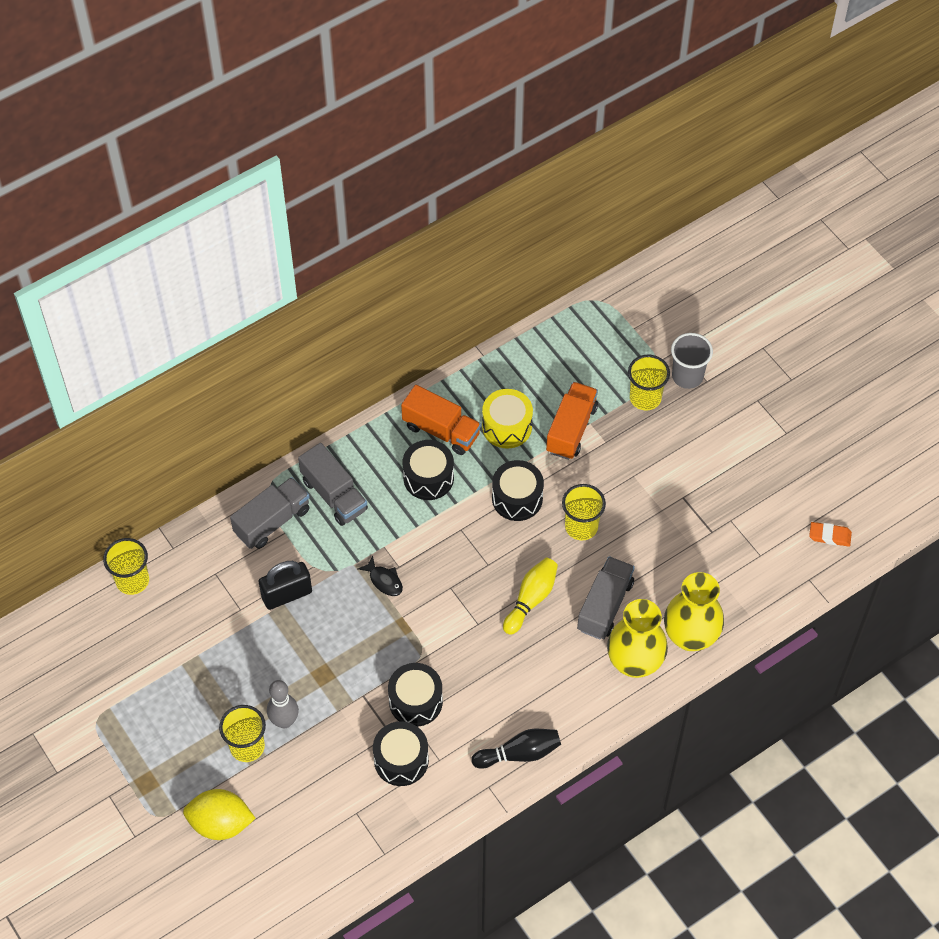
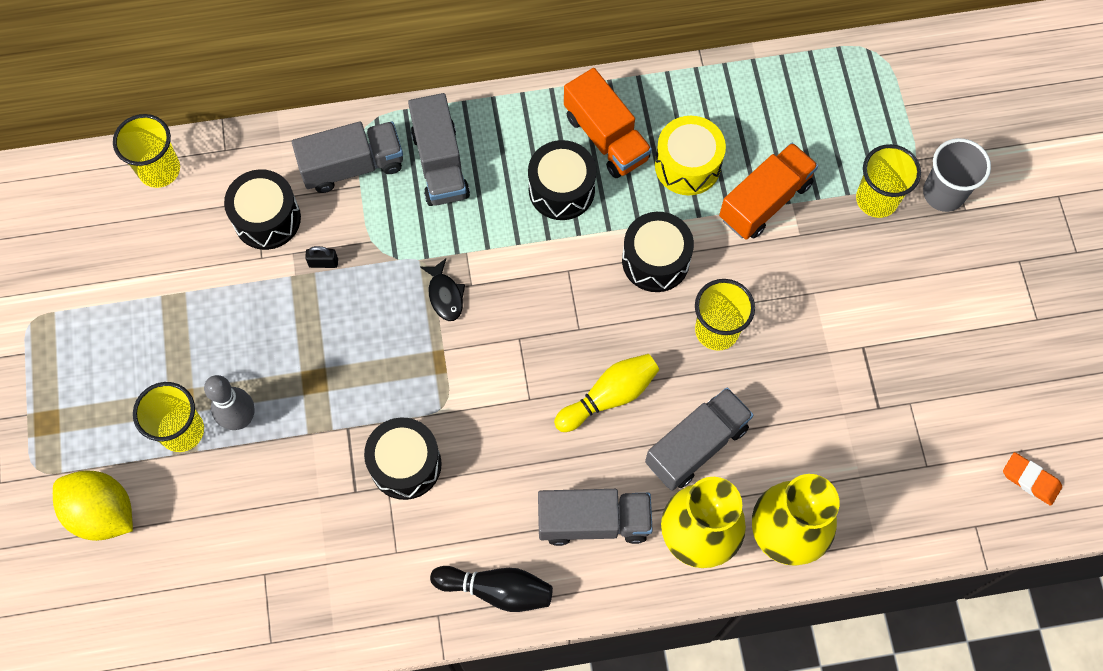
camera: 25 degrees right, 10 degrees up
(287, 594) = (323, 263): black padlock -> black padlock, size x0.46
(401, 760) = (351, 531): black drum -> black drum (267, 219)
(561, 683) = (593, 521): none -> grey truck

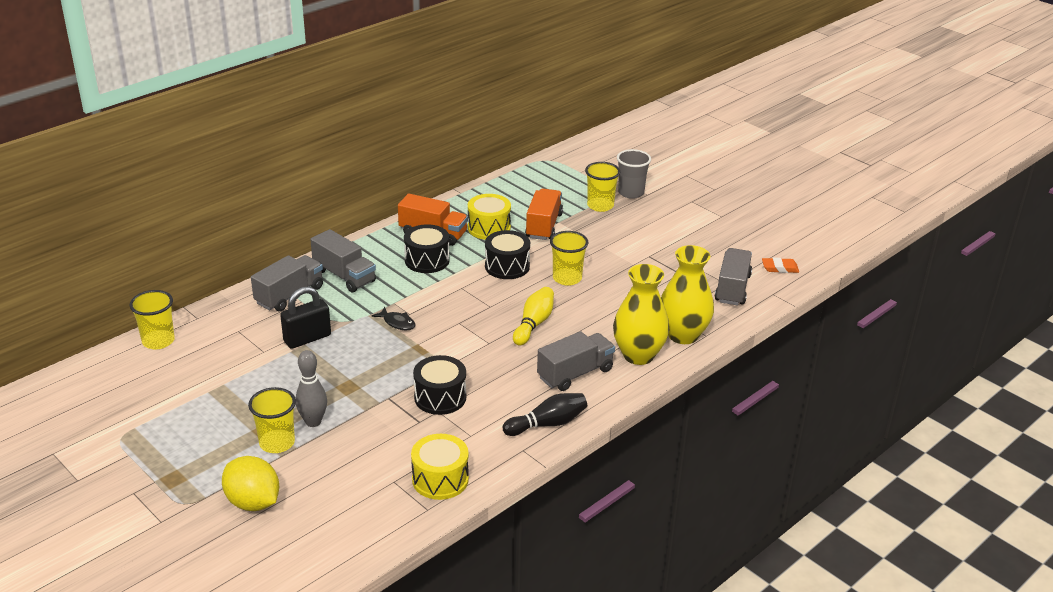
camera: 35 degrees left, 35 degrees down
(103, 512) = (253, 502): yellow lemon -> yellow lemon turned 45 degrees clockwise
(267, 219) = (252, 334): black drum -> none
(314, 604) = (440, 479): none -> yellow drum
(323, 263) = (307, 338): black padlock -> black padlock, size x2.19
(696, 445) = (601, 323): grey truck -> grey truck (732, 288)

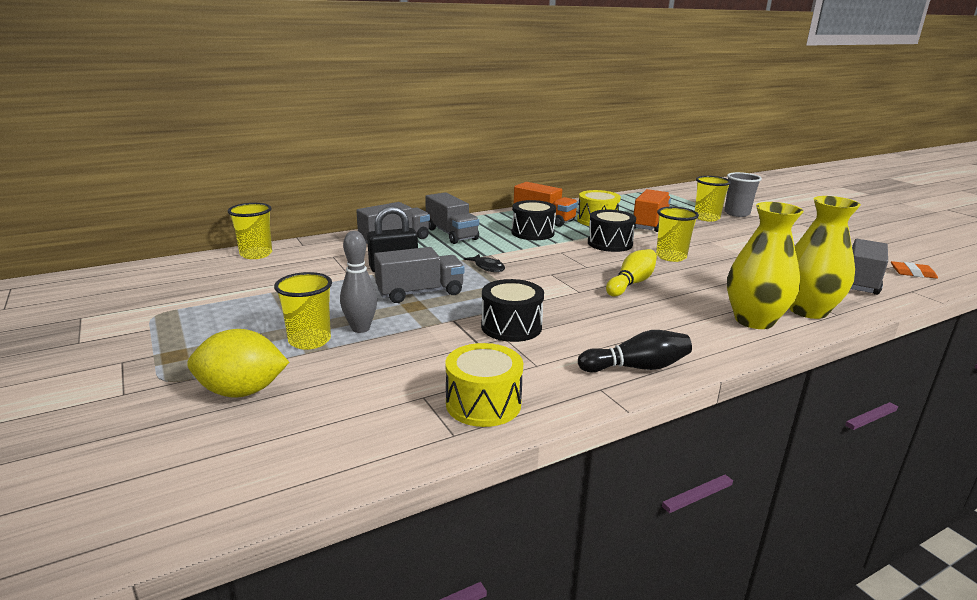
camera: 15 degrees right, 10 degrees down
(253, 502) = (242, 391): yellow lemon -> yellow lemon turned 60 degrees counterclockwise
(575, 374) = (675, 327): grey truck -> grey truck (420, 293)

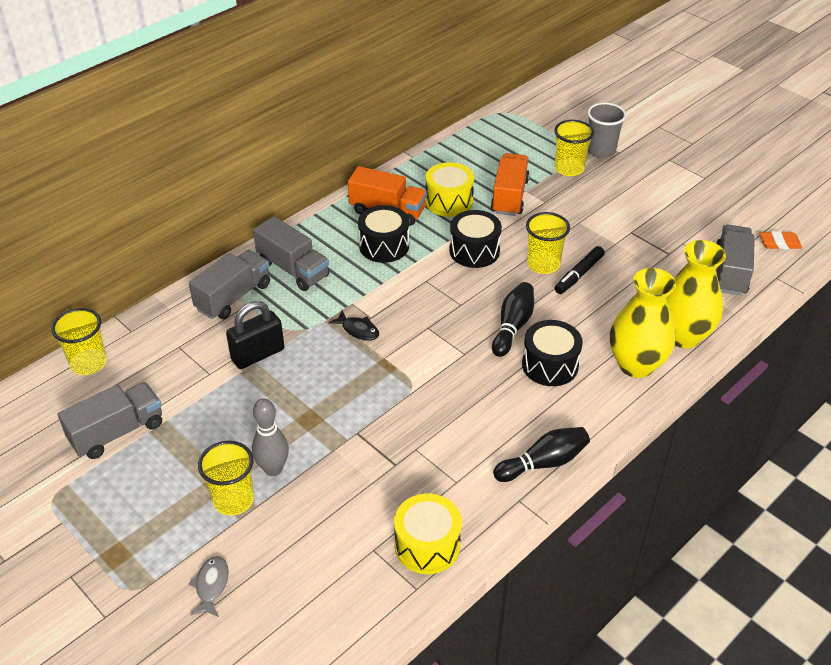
camera: 15 degrees left, 20 degrees up
(242, 391) = (211, 585): yellow lemon -> grey fish
(420, 293) = (306, 395): grey truck -> grey truck (117, 432)
(511, 327) = (416, 430): black drum -> black drum (550, 365)
(631, 283) = (512, 326): yellow bowling pin -> black bowling pin
(703, 265) = (579, 275): none -> black marker

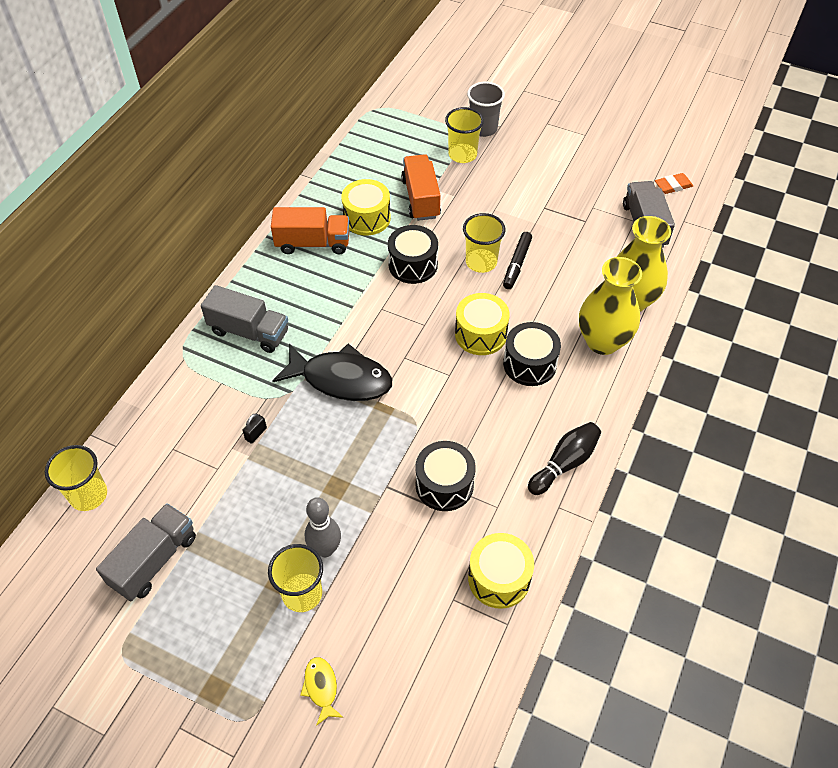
camera: 20 degrees left, 10 degrees up
(211, 585) = (321, 688): grey fish -> yellow fish
(233, 297) = (203, 379): grey truck -> none
(258, 354) = (256, 434): black padlock -> black padlock, size x0.46
(358, 330) = (341, 379): black fish -> black fish, size x2.20
(384, 246) = (326, 282): black drum -> black drum (444, 485)
(512, 326) = (480, 334): black bowling pin -> yellow drum

